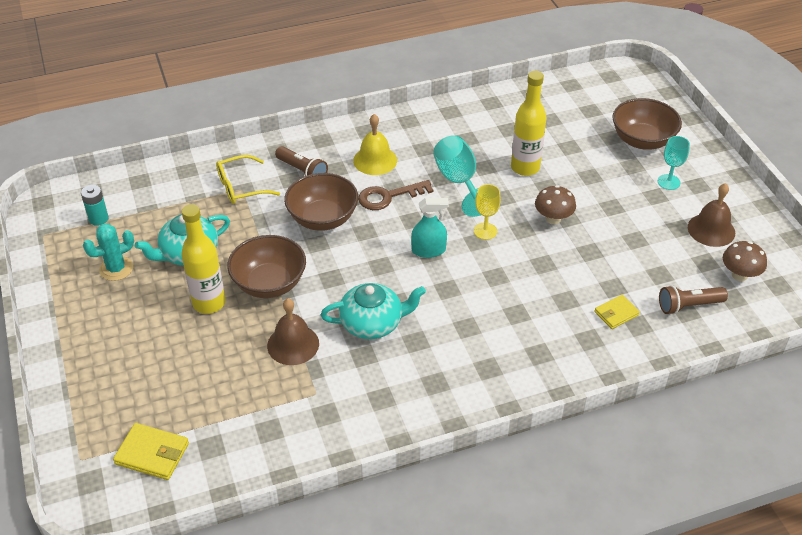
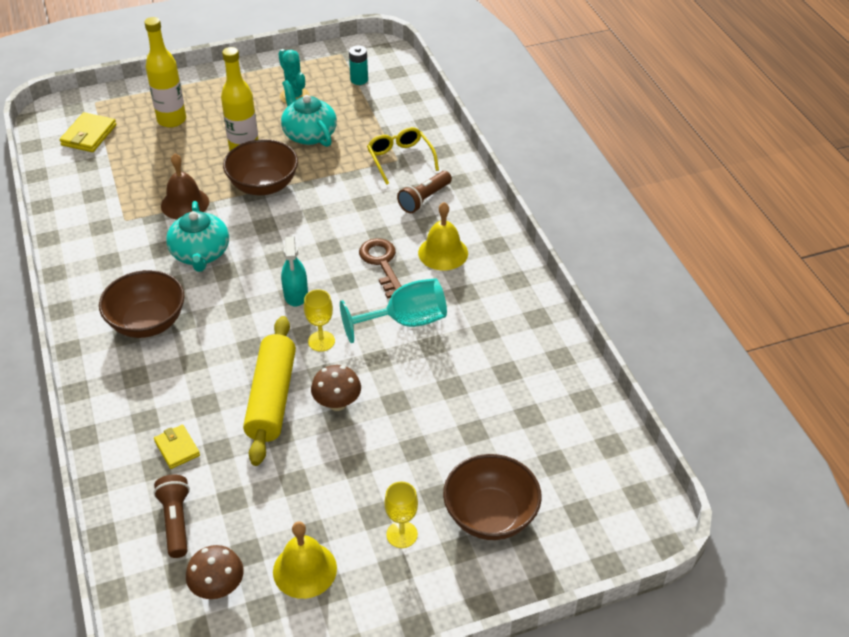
camera: 90 degrees right, 0 degrees up
(323, 218) = (350, 216): brown bowl -> brown bowl (147, 322)
(525, 167) = (431, 383): yellow bottle -> yellow bottle (172, 120)
(553, 258) = (272, 398): none -> yellow rolling pin
(668, 182) = (402, 534): turquoise goblet -> yellow goblet
(711, 230) = (304, 570): brown bell -> yellow bell

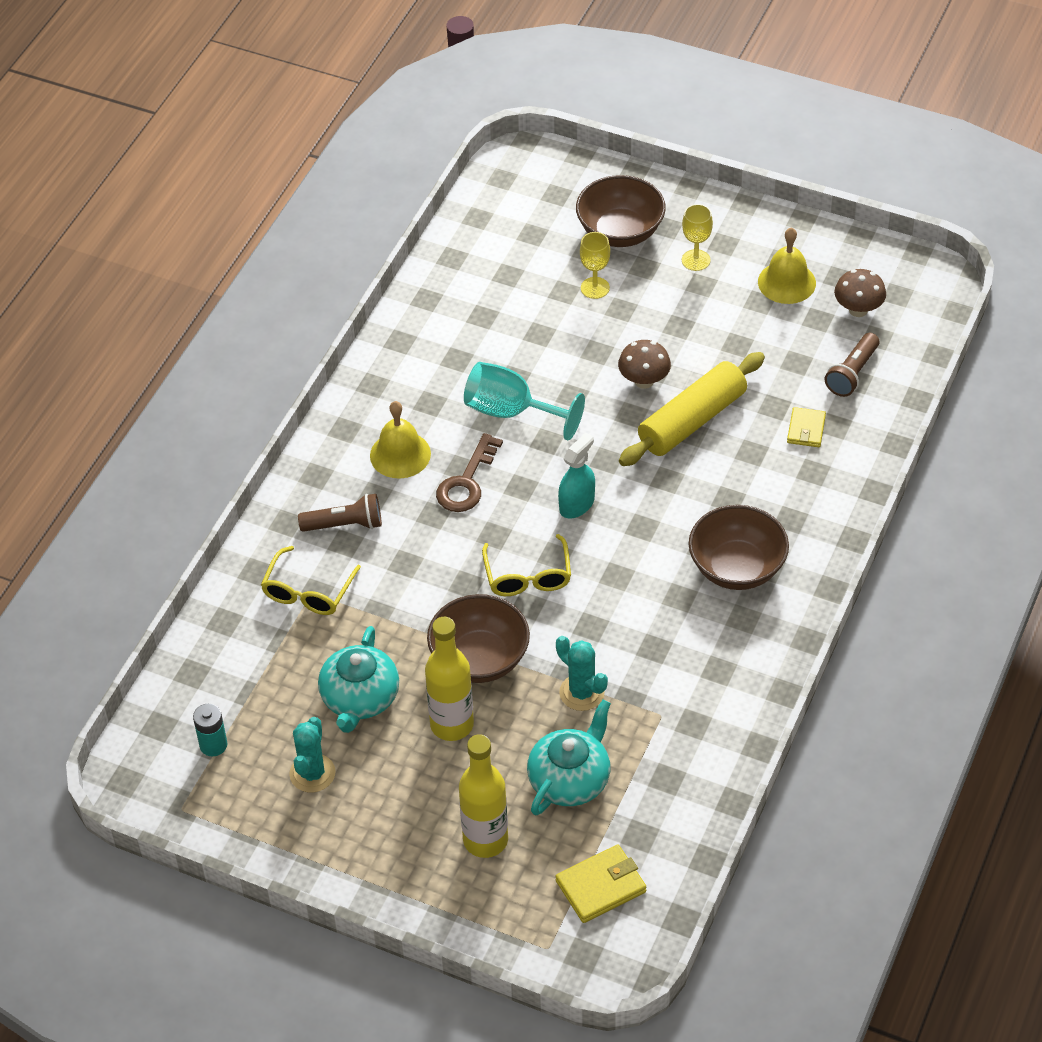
camera: 135 degrees left, 5 degrees up
(185, 203) = (581, 692): brown bell -> turquoise cactus
(200, 254) = (622, 613): turquoise teapot -> turquoise teapot (570, 779)
(282, 238) = (528, 576): none -> yellow glasses
(321, 341) = (601, 443): yellow goblet -> yellow goblet (595, 288)

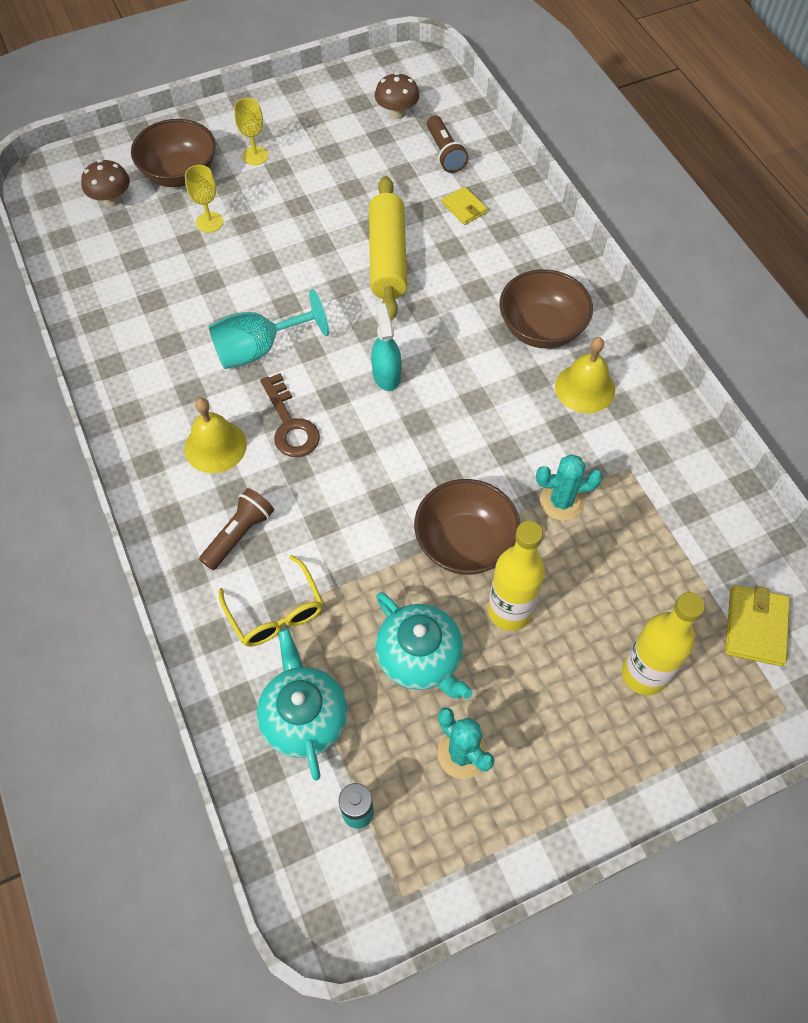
camera: 50 degrees left, 10 degrees up
(528, 576) = (419, 453): yellow glasses -> none
(570, 779) = (636, 570): turquoise teapot -> turquoise teapot (304, 716)
(644, 381) = (322, 257): brown mushroom -> brown mushroom (111, 200)
(786, 282) = (331, 128): yellow bell -> yellow bell (585, 388)

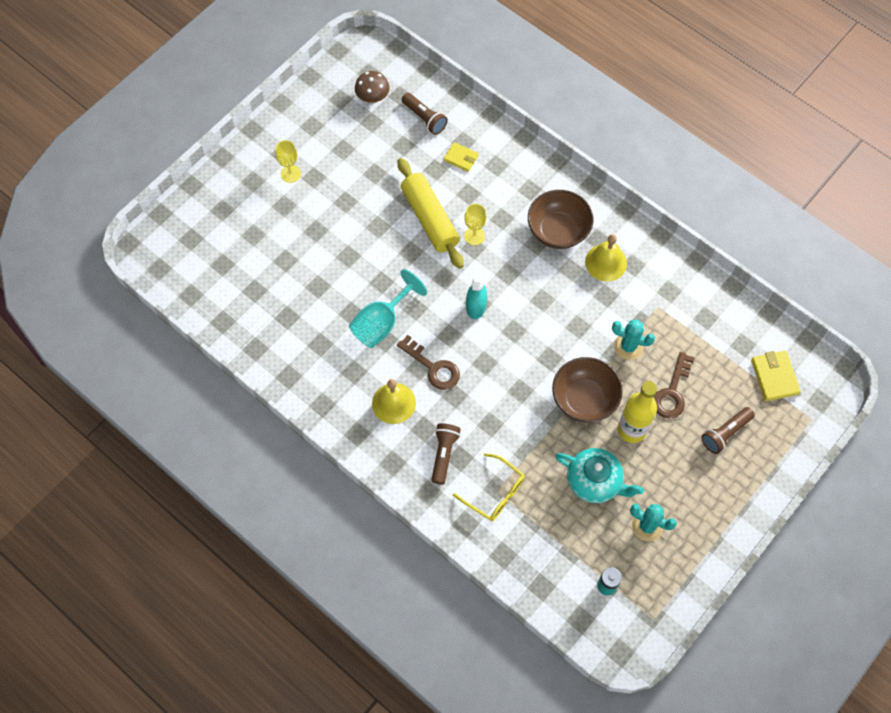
camera: 25 degrees left, 5 degrees up
(111, 200) = (208, 251): brown mushroom -> none
(180, 174) = (244, 210): brown bowl -> none
(209, 222) = (290, 240): yellow goblet -> yellow goblet (474, 236)
(304, 716) = (547, 546): turquoise teapot -> none
(386, 375) = (476, 306): turquoise spray bottle -> turquoise spray bottle turned 45 degrees clockwise
(561, 501) = (628, 346): turquoise cactus -> turquoise cactus turned 45 degrees clockwise
(593, 585) = (672, 392): none -> brown key
(644, 674) = (725, 433): yellow bottle -> brown flashlight

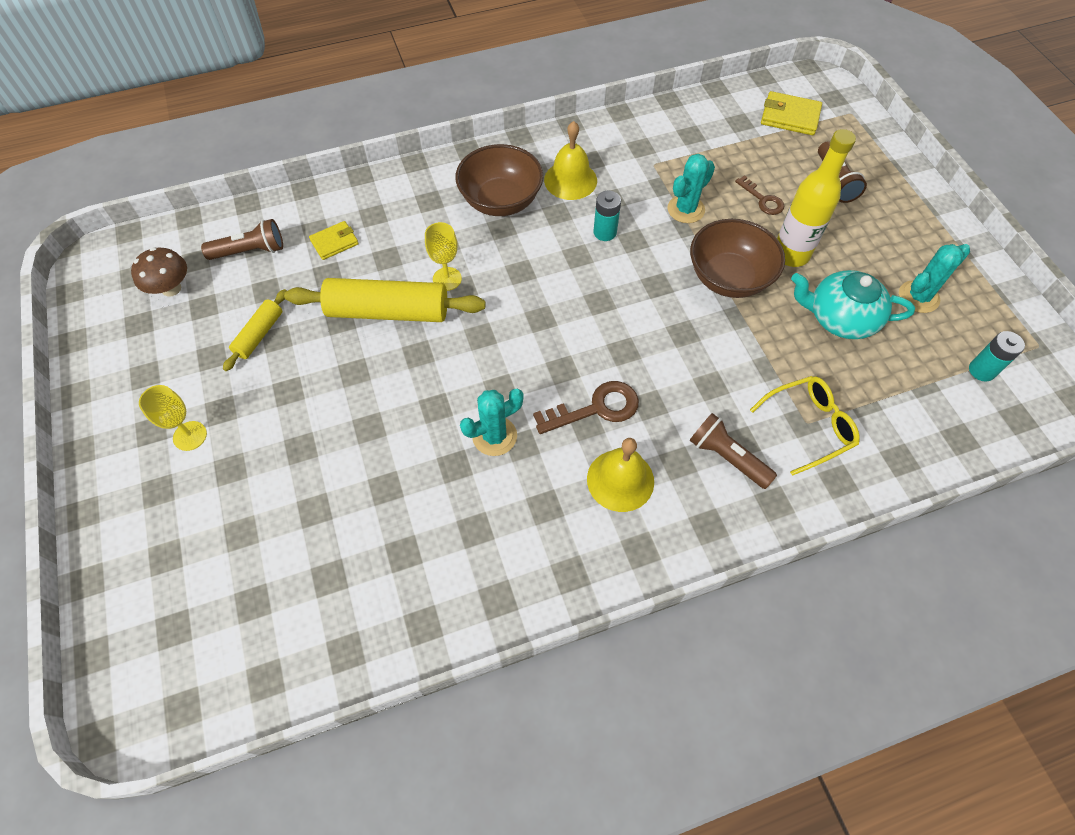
camera: 60 degrees left, 5 degrees down
(371, 163) = (259, 334): none -> yellow rolling pin
(382, 323) = (494, 436): turquoise goblet -> turquoise cactus
(476, 306) = (541, 322): turquoise spray bottle -> none
(573, 306) = (605, 232): none -> turquoise battery
(595, 481) = (840, 318): turquoise teapot -> turquoise teapot turned 135 degrees counterclockwise
(672, 392) = (762, 200): brown key -> brown key, size x0.64

